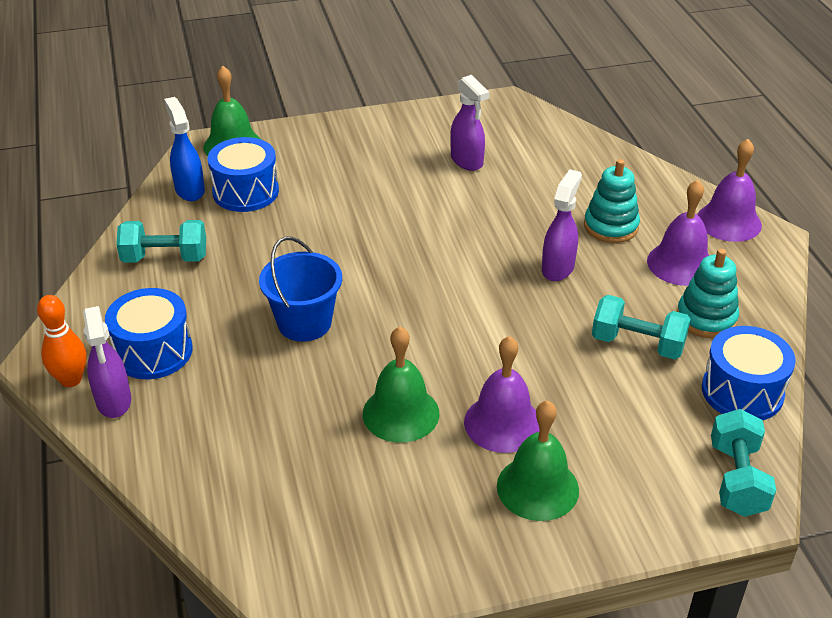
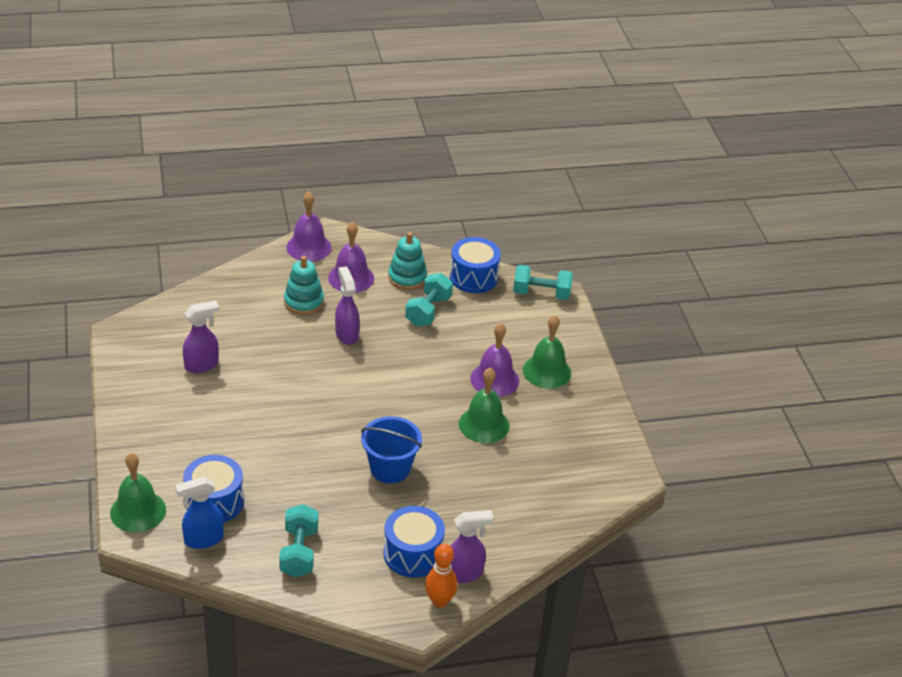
camera: 90 degrees left, 0 degrees up
(558, 268) = (346, 334): purple spray bottle -> purple spray bottle turned 45 degrees clockwise

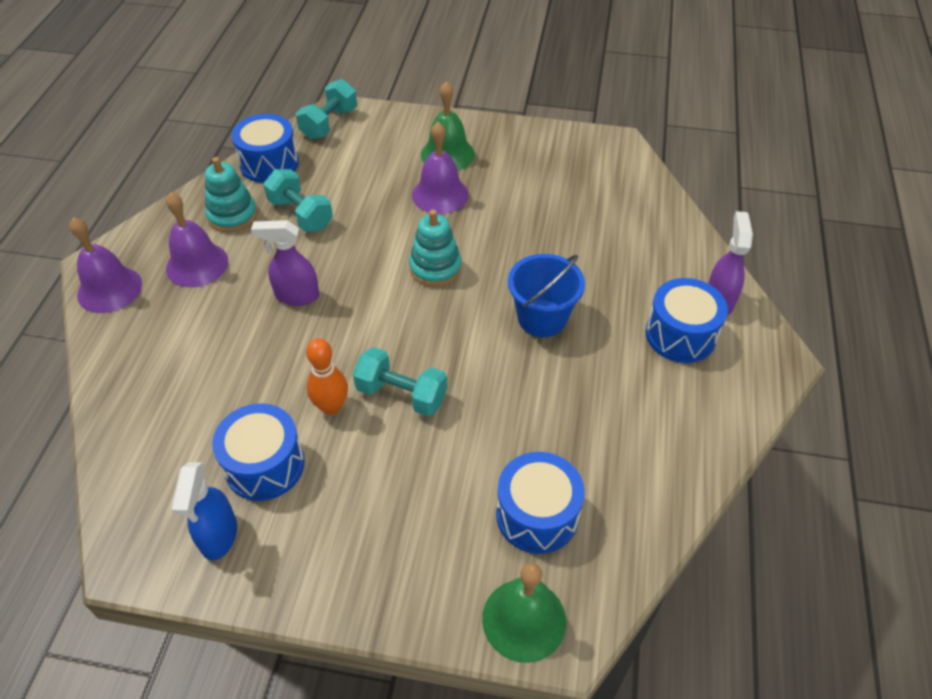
camera: 65 degrees left, 10 degrees up
(202, 365) = (265, 465): purple spray bottle -> blue drum
(203, 540) = (603, 546): blue spray bottle -> blue spray bottle (219, 536)
(299, 552) = (652, 442): turquoise dumbbell -> turquoise dumbbell (401, 394)
(304, 302) = (210, 321): turquoise stacking toy -> turquoise stacking toy (435, 268)
(439, 601) = (754, 331): orange bowling pin -> orange bowling pin (331, 406)
(484, 424) = (504, 222): green bell -> none

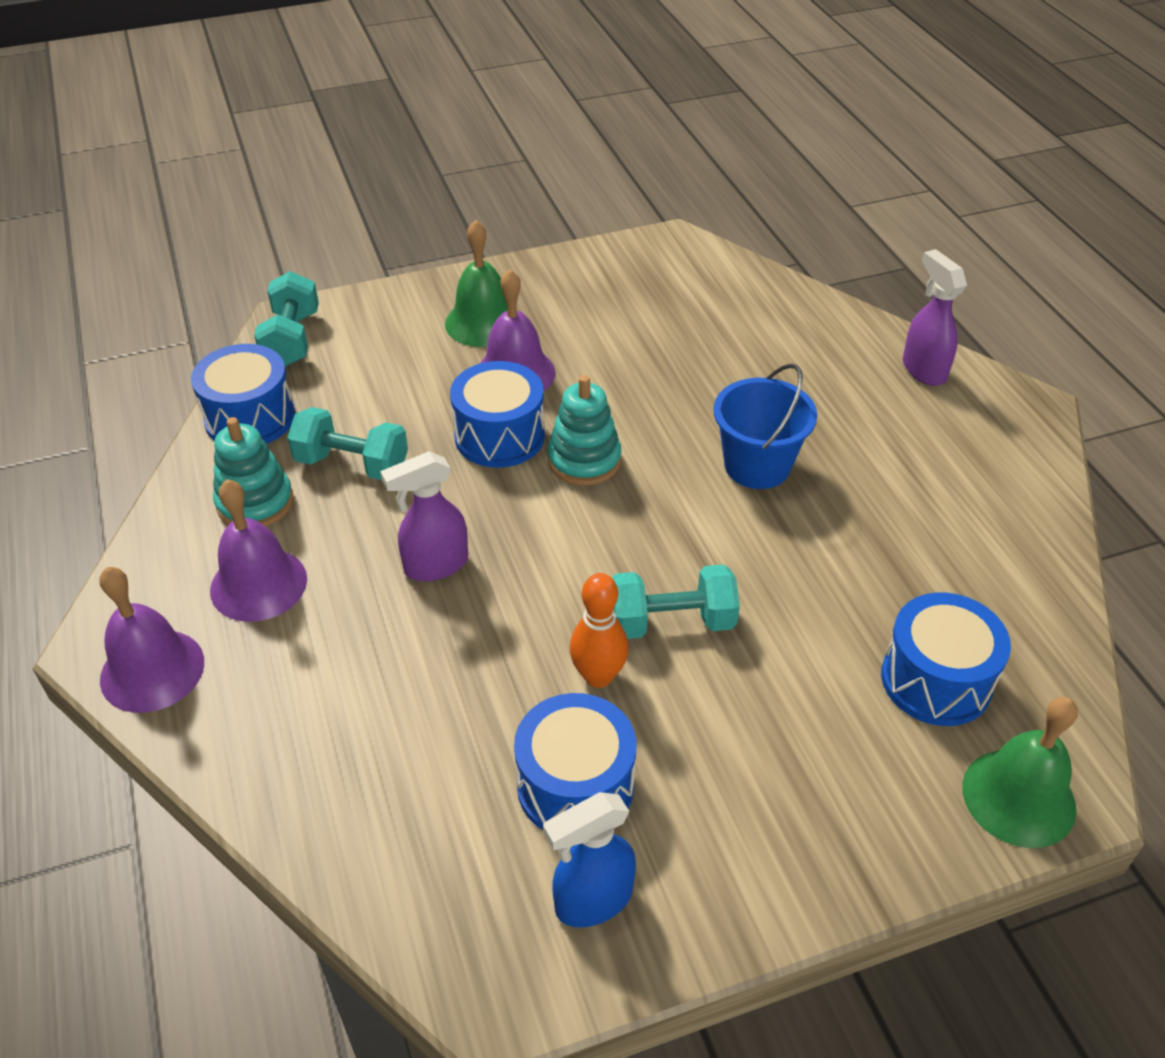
camera: 30 degrees left, 5 degrees down
(219, 536) = (592, 901): blue spray bottle -> blue spray bottle turned 90 degrees clockwise
(680, 335) = (916, 422): blue drum -> blue drum (499, 436)

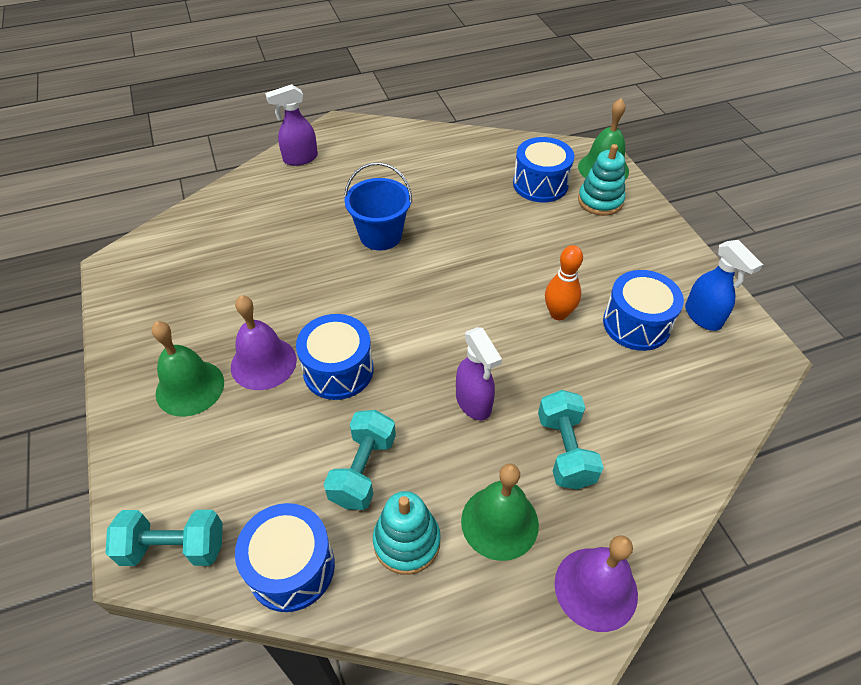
camera: 90 degrees left, 5 degrees up
(258, 584) = (499, 522): purple bell -> green bell
(584, 460) = (369, 320): turquoise stacking toy -> turquoise stacking toy (600, 201)
(671, 622) = (513, 280): turquoise dumbbell -> turquoise dumbbell (565, 450)

